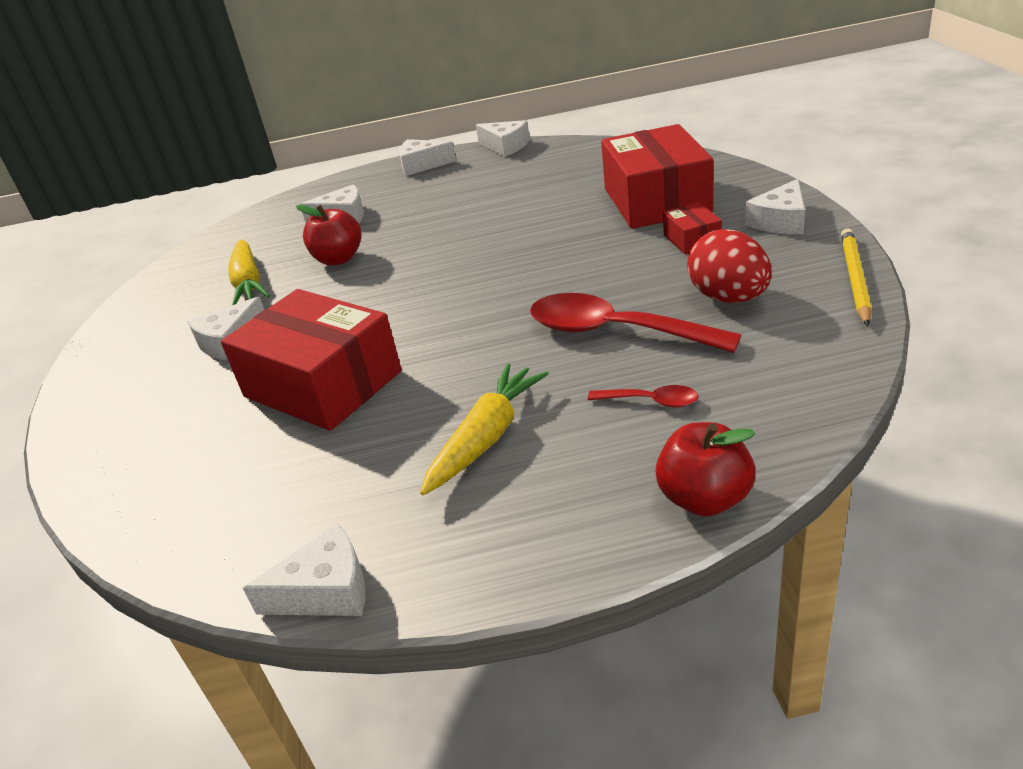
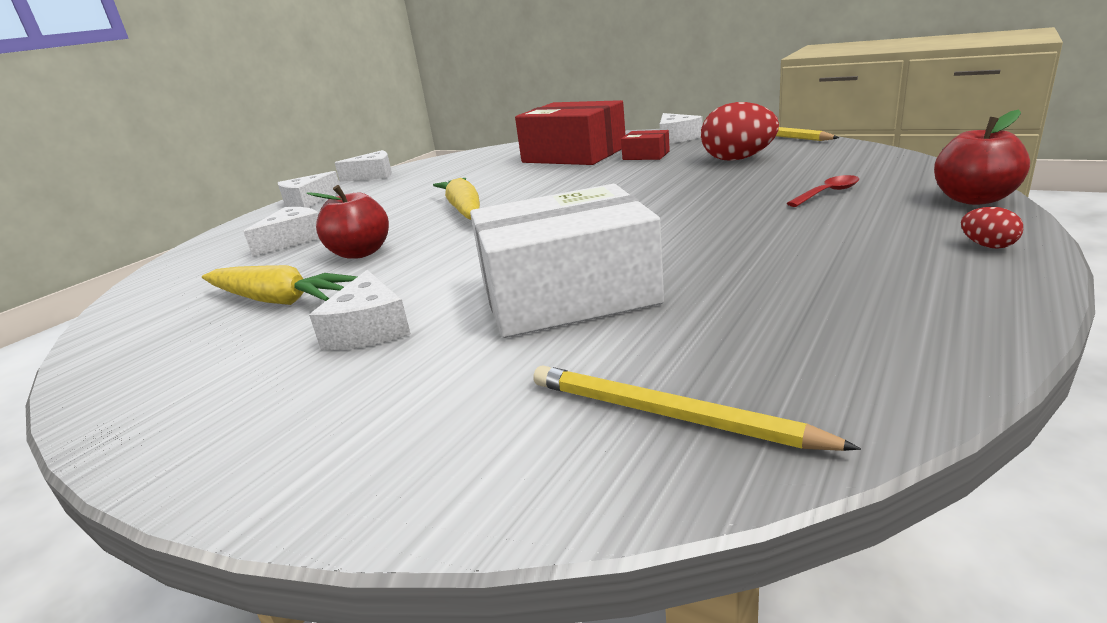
camera: 50 degrees left, 10 degrees down
(187, 505) = (670, 414): none -> yellow pencil
(323, 384) = (567, 294): red box -> white box
(326, 590) = (961, 352): white cheese -> none
(486, 437) = (790, 245): yellow carrot -> yellow carrot (464, 209)
(560, 545) = (987, 246): none -> red egg
(614, 331) = (716, 188): red spoon -> none

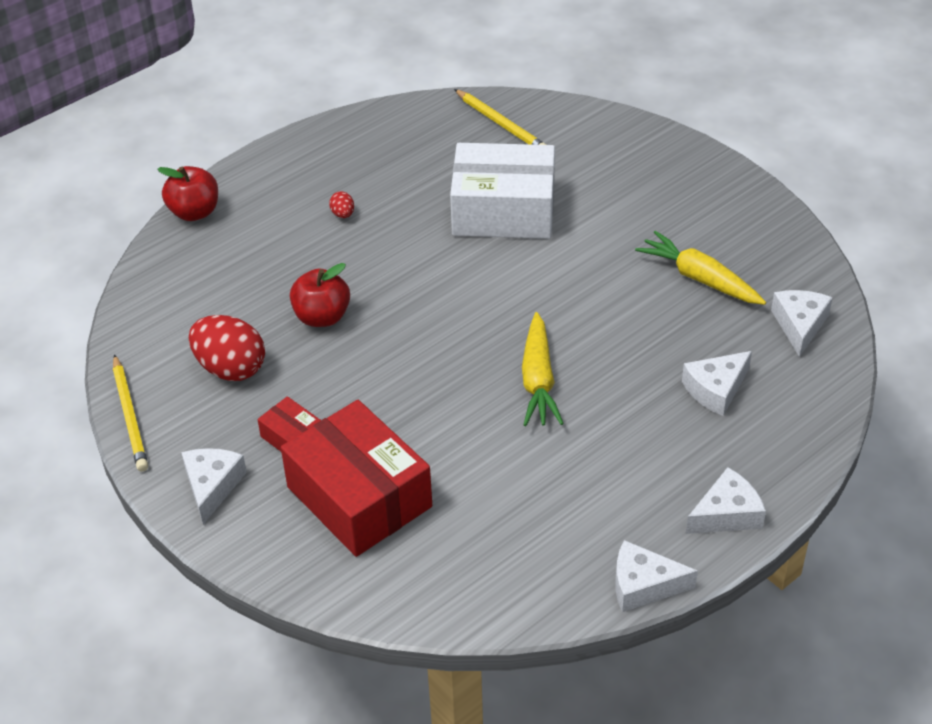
camera: 165 degrees left, 20 degrees up
(360, 253) = (642, 328): red apple -> red apple (322, 317)
(369, 329) = (628, 221): white cheese -> white cheese (799, 325)
(828, 193) = (252, 261): red spoon -> none
(987, 246) = (262, 168): red egg -> red egg (343, 214)

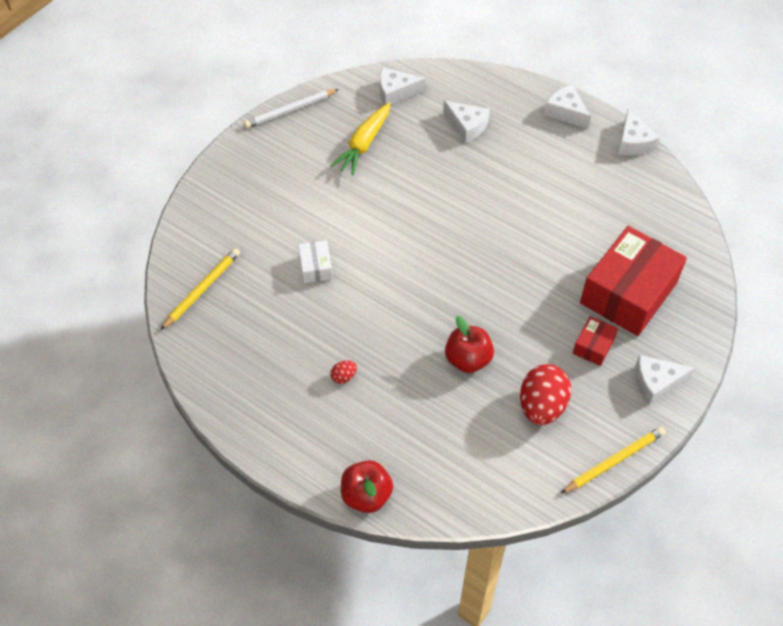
camera: 105 degrees left, 10 degrees up
(503, 211) = (316, 267): white box -> white box, size x0.44
(538, 380) = (489, 216): yellow carrot -> none
(777, 218) = (290, 110): none -> white pencil

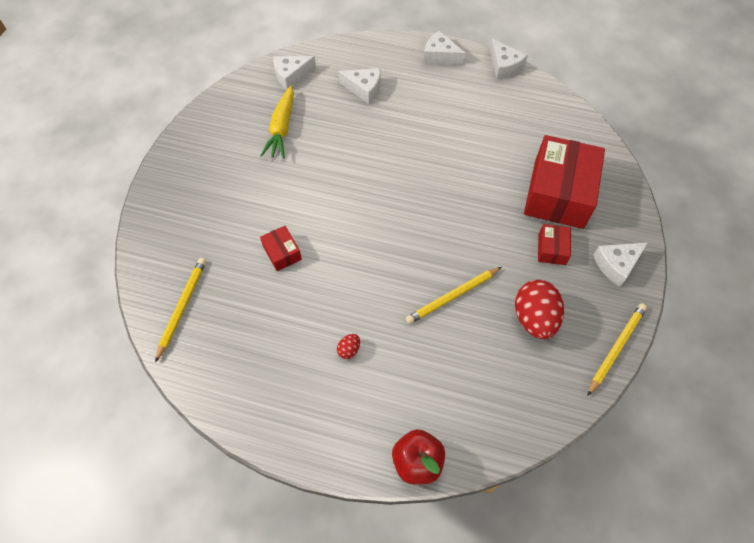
camera: 20 degrees left, 5 degrees up
(290, 110) = (204, 116): white pencil -> none
(316, 267) = (282, 253): white box -> red box
(468, 360) = (452, 296): red apple -> yellow pencil

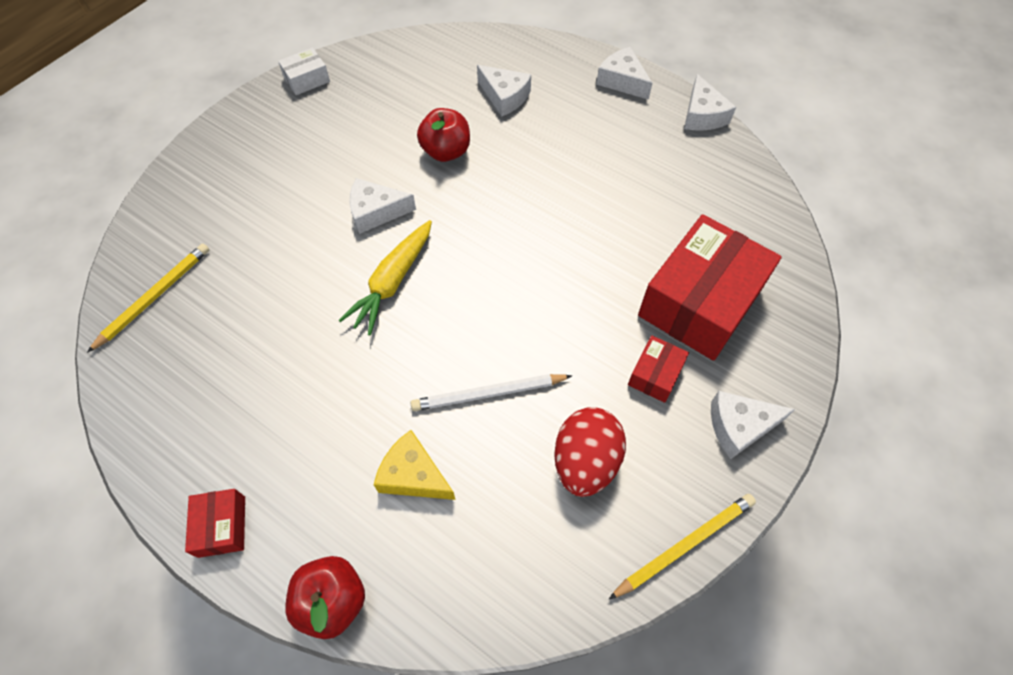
camera: 20 degrees right, 0 degrees up
(211, 114) = (307, 79): none -> white box
(282, 128) = (380, 117): yellow carrot -> yellow carrot (392, 282)
(282, 253) = (303, 268): red box -> red box (222, 526)
(291, 76) = (424, 58): white cheese -> white cheese (376, 212)
(342, 140) = (446, 151): none -> red apple
(349, 350) = (321, 418): red egg -> none
(429, 365) = (413, 475): none -> yellow cheese
(452, 296) = (489, 393): yellow pencil -> white pencil

